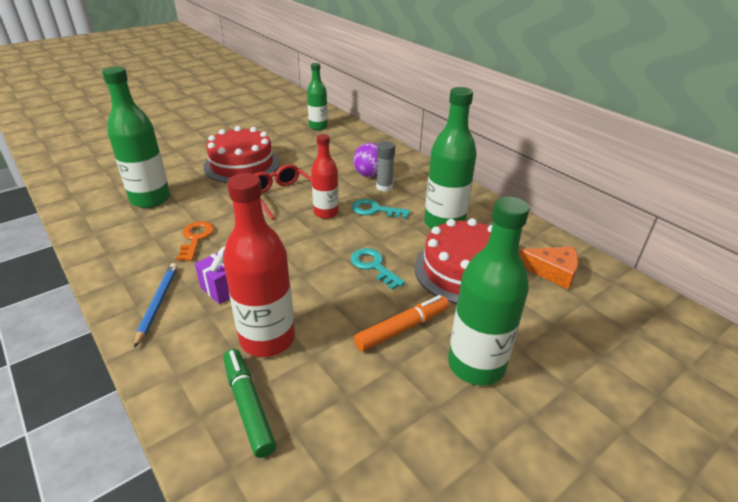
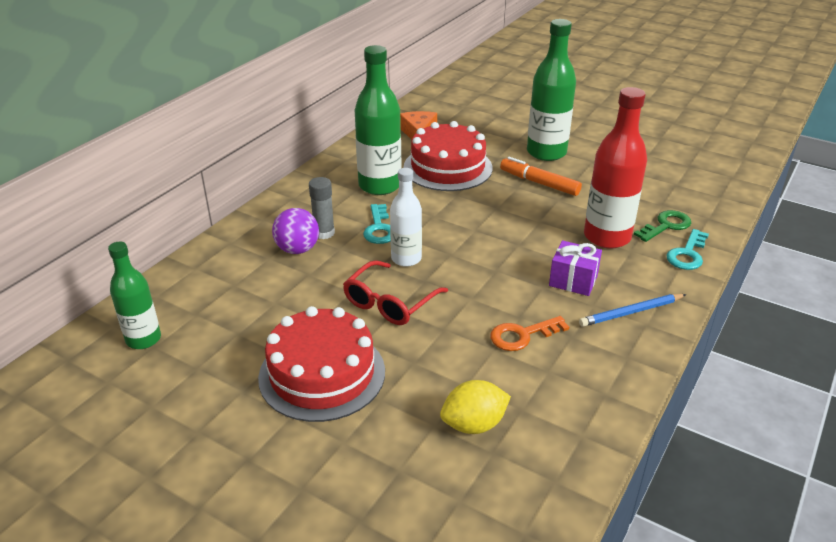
camera: 110 degrees left, 0 degrees up
(150, 199) = (474, 424): green bottle -> yellow lemon
(248, 405) = (666, 225): green marker -> green key
(326, 213) = (406, 259): red bottle -> white bottle
(373, 266) = (476, 210): turquoise key -> turquoise key (687, 254)

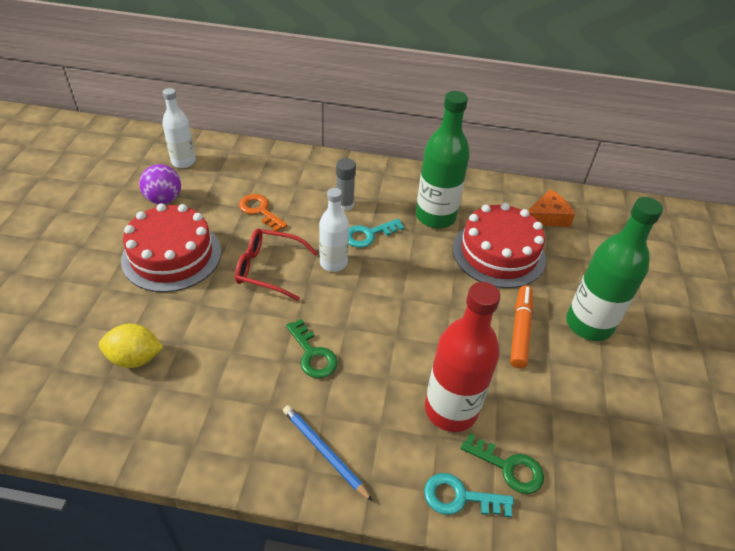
camera: 65 degrees right, 10 degrees up
(143, 339) = (183, 162): green bottle -> white bottle
(297, 249) = (314, 198): purple ball -> purple ball (164, 199)
(474, 424) = (135, 358): yellow lemon -> yellow lemon turned 45 degrees counterclockwise
(520, 296) = (313, 354): none -> green key
(522, 335) = (256, 367): orange key -> orange key (260, 211)
(573, 281) = (356, 392): purple gift -> none

